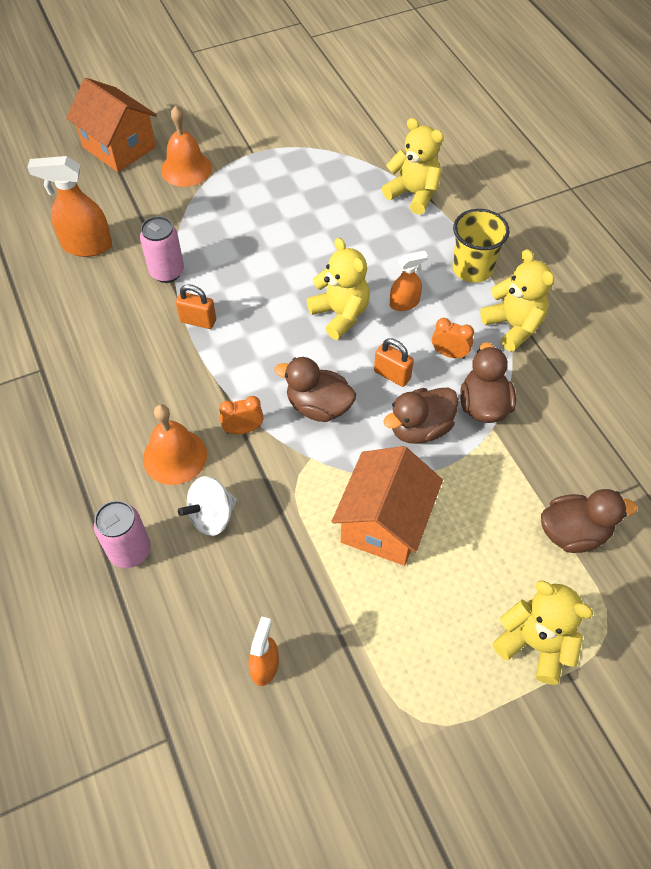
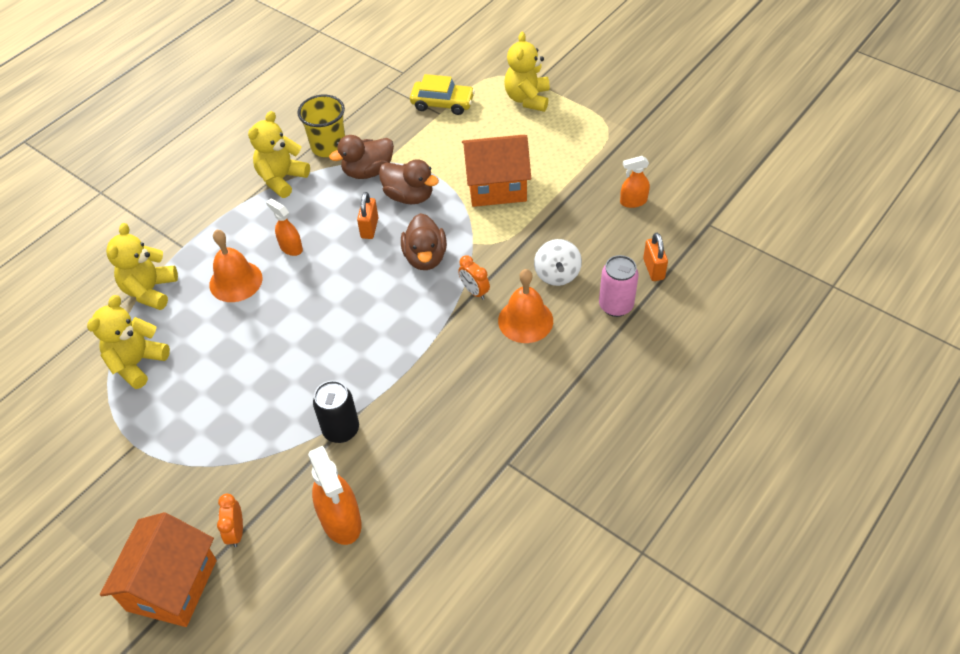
camera: 115 degrees left, 5 degrees down
(167, 272) = (341, 430): pink can -> black can
(186, 169) = (184, 494): orange bell -> orange bell (236, 281)
(198, 321) = (386, 374): orange padlock -> orange padlock (653, 269)
(212, 516) = (557, 274): white spinning top -> white spinning top turned 60 degrees clockwise
(340, 314) = (325, 282): yellow teddy bear -> yellow teddy bear (137, 363)
(449, 354) = (330, 204): orange clock -> orange clock (236, 532)
(472, 268) = (230, 221): yellow cup -> yellow cup (328, 146)
(573, 533) = (442, 103): brown duck -> yellow car

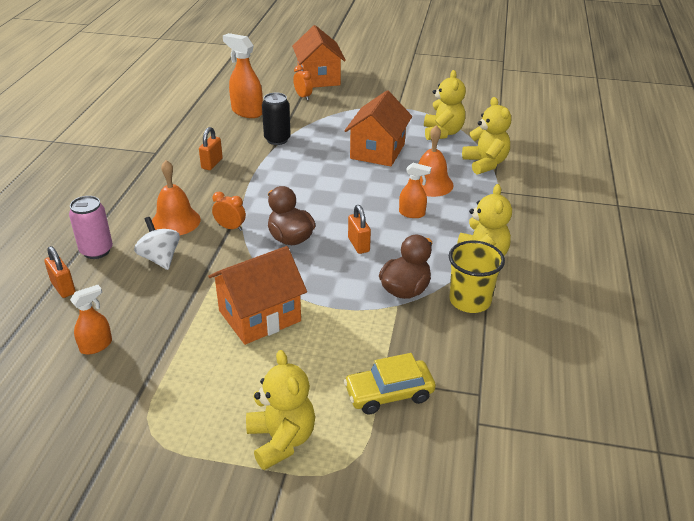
camera: 150 degrees right, 15 degrees down
(242, 357) = (377, 151): none -> orange house
(409, 196) = (344, 280): brown duck -> none
(446, 408) = (212, 164): none -> orange padlock

